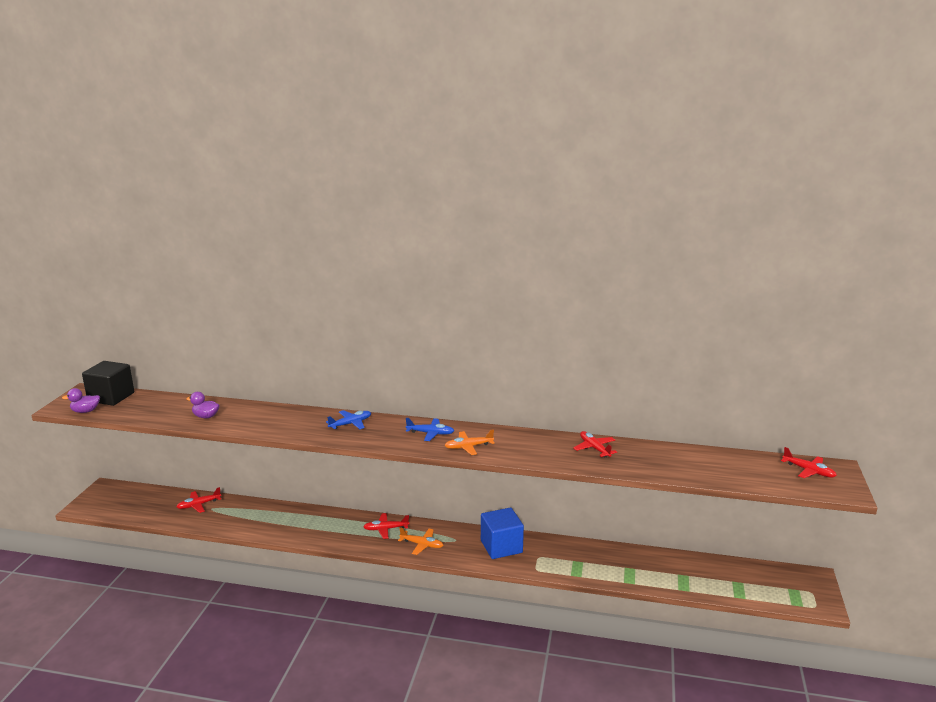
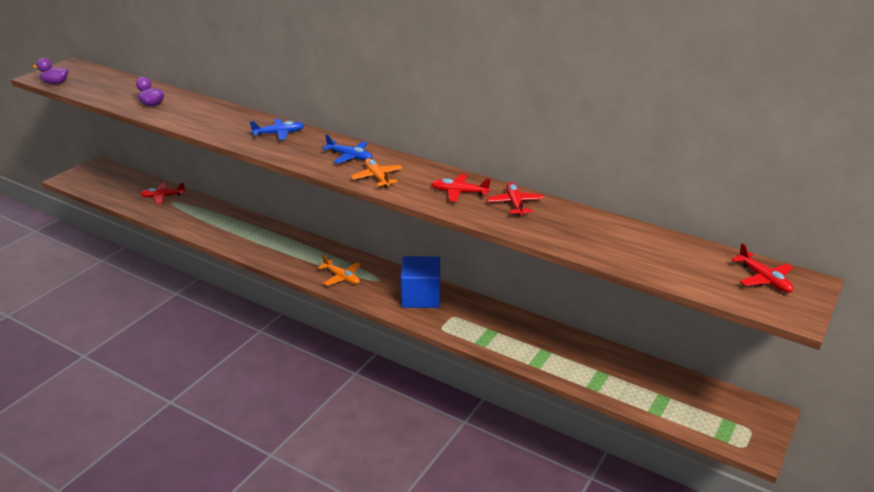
camera: 20 degrees right, 10 degrees up
(111, 397) = (87, 74): black cube -> none
(385, 529) = (317, 254): red plane -> red plane (459, 192)
(468, 447) = (377, 177): orange plane -> orange plane turned 60 degrees clockwise

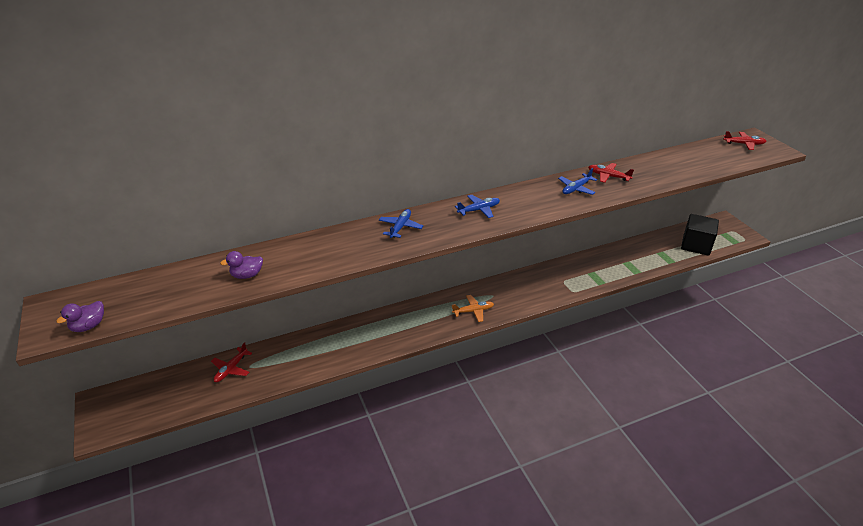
camera: 55 degrees left, 5 degrees up
(377, 177) = (524, 210): orange plane -> none
(421, 297) = (530, 285): blue cube -> none
(459, 192) = (576, 189): red plane -> blue plane
(661, 401) = (696, 245): none -> black cube

